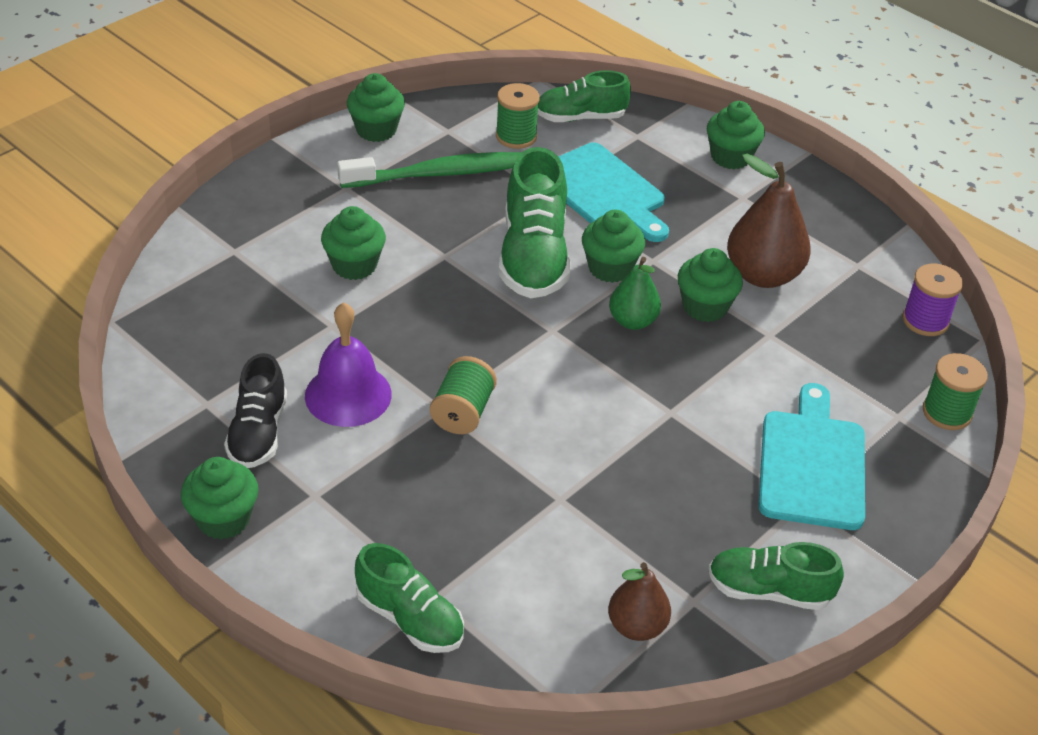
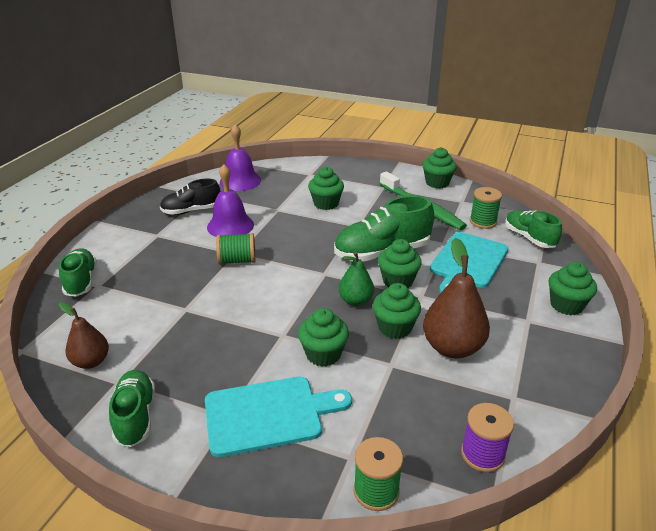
camera: 70 degrees right, 10 degrees down
(189, 343) = (240, 181): none -> purple bell
(223, 519) = (132, 217): green cupcake -> green cupcake (323, 354)
(410, 619) = (81, 281): green shoe -> green shoe turned 150 degrees clockwise

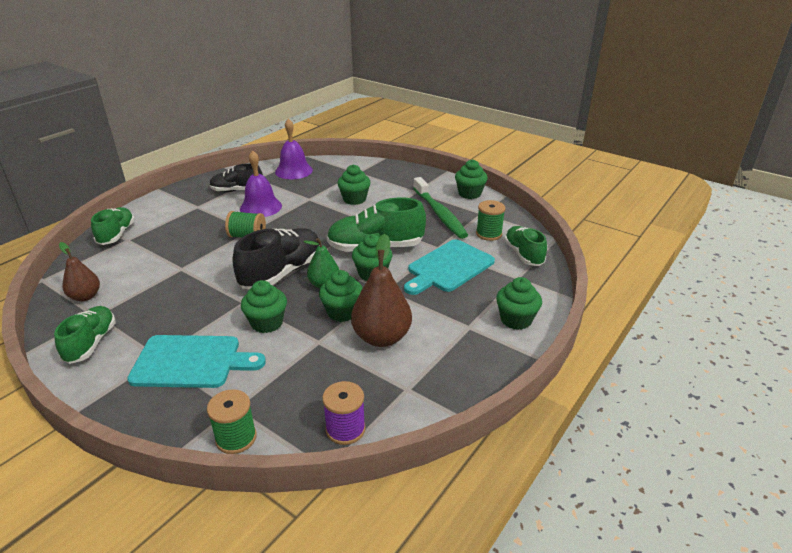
camera: 15 degrees right, 0 degrees up
(302, 295) = (282, 273): none -> black shoe

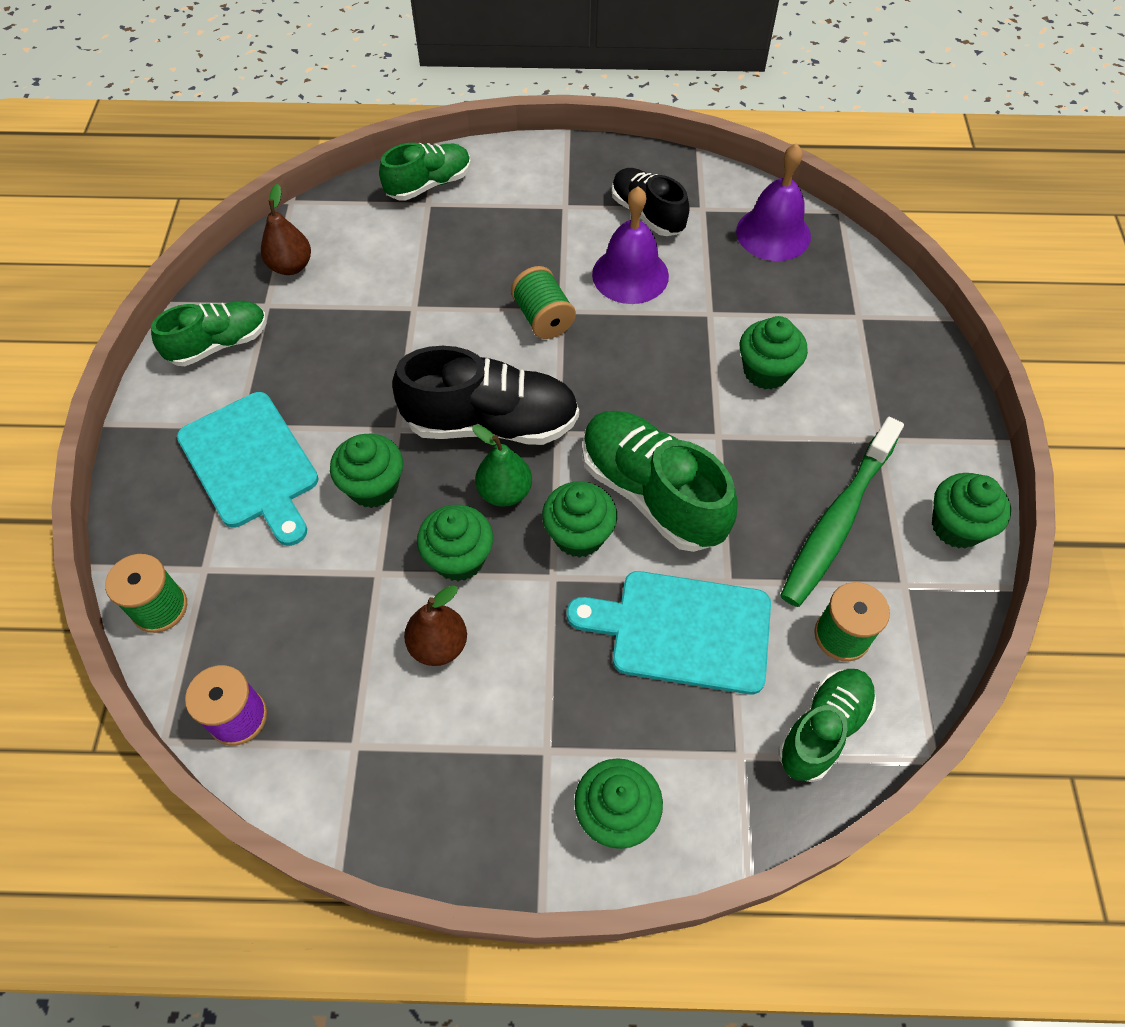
camera: 55 degrees right, 25 degrees up
(381, 337) = (438, 645): brown pear -> brown pear, size x0.61

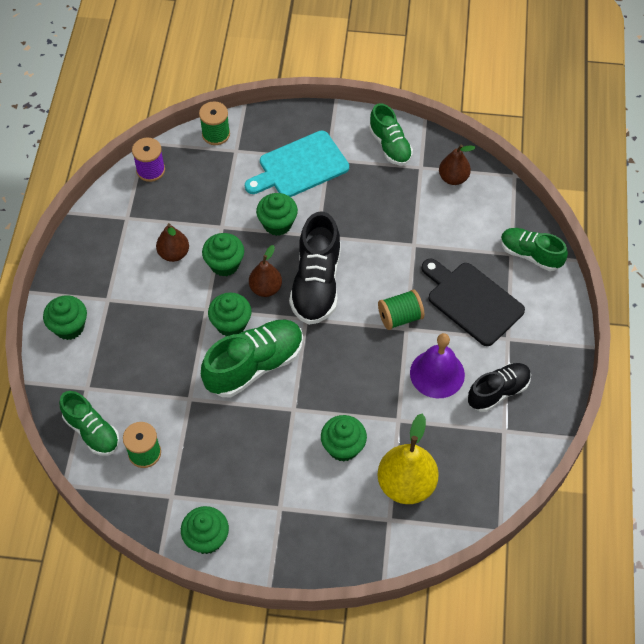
camera: 95 degrees right, 0 degrees up
(429, 185) = (530, 255): green shoe -> green shoe turned 150 degrees clockwise
(504, 492) = (265, 288): green pear -> brown pear
(509, 241) = (472, 301): none -> black cutting board
(682, 630) = (162, 370): turquoise cutting board -> none
(773, 233) = (475, 476): purple bell -> none
(804, 301) = (406, 484): none -> yellow pear
(837, 520) = (221, 467): green toothbrush -> none

